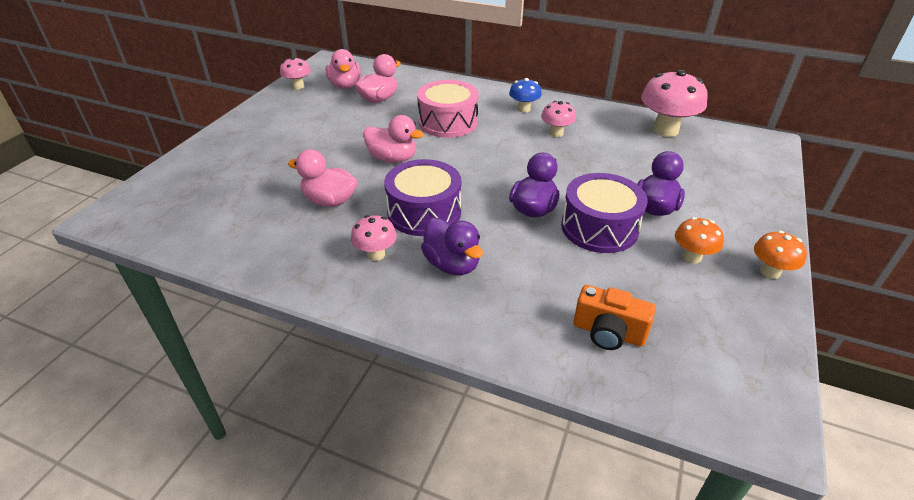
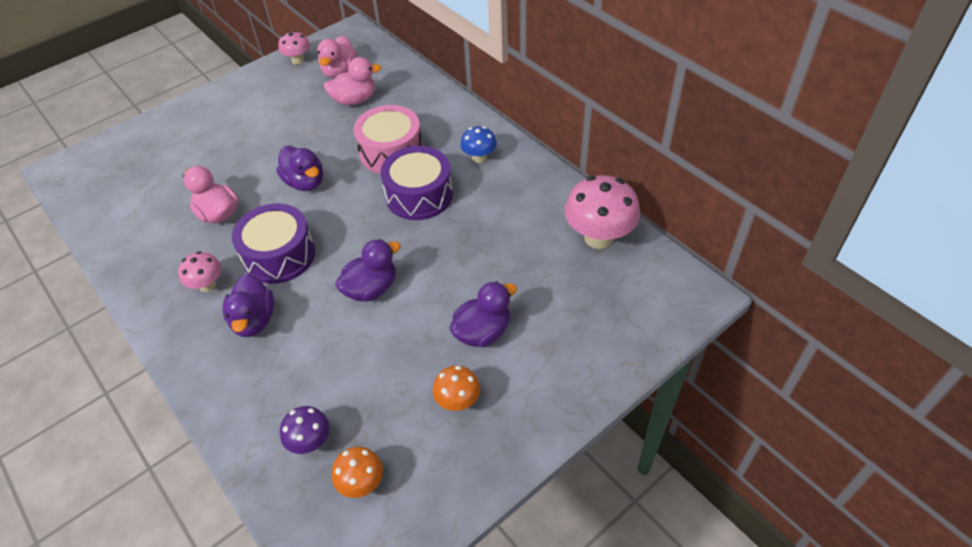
camera: 30 degrees right, 10 degrees up
(393, 158) = (305, 182): pink duck -> purple duck
(556, 133) = (480, 202): pink mushroom -> none
(599, 227) = (408, 333): purple drum -> purple drum (419, 195)
(608, 333) = (310, 442): orange camera -> purple mushroom
(770, 272) = (513, 450): orange mushroom -> orange mushroom (362, 483)

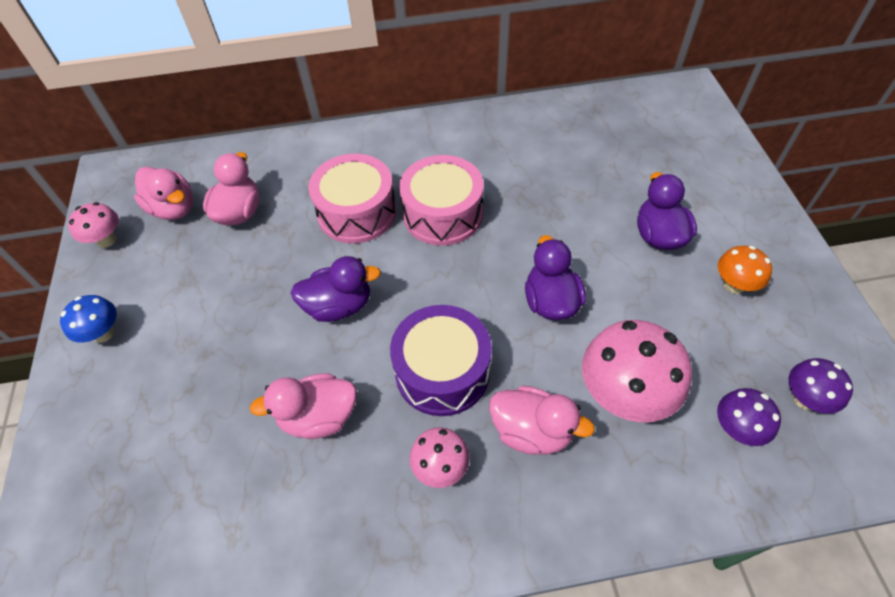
camera: 60 degrees left, 5 degrees up
(254, 320) = (531, 431): purple duck -> pink duck
(362, 483) = (804, 399): orange mushroom -> purple mushroom
(419, 195) = (443, 214): purple drum -> pink drum
(479, 158) = (426, 150): blue mushroom -> blue mushroom (103, 333)
(598, 237) = (591, 116): pink mushroom -> pink mushroom (623, 395)

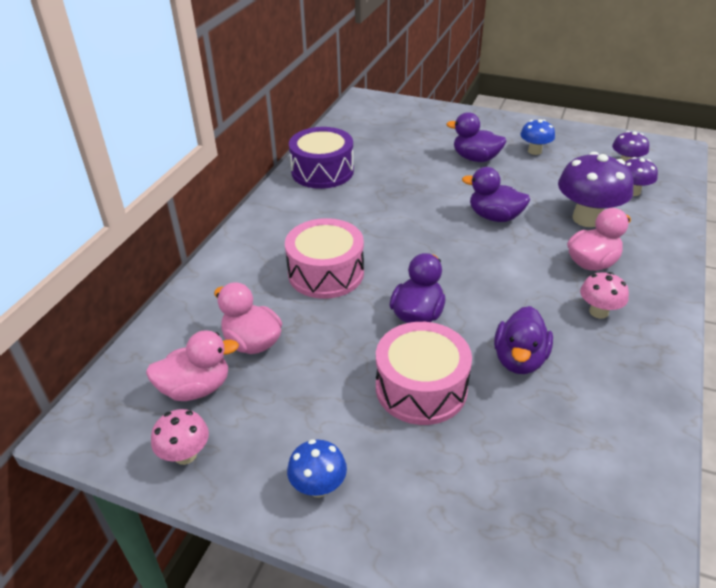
camera: 60 degrees left, 15 degrees down
(318, 417) = (519, 359): pink duck -> purple duck
(442, 371) = (519, 283): purple drum -> purple drum (322, 171)
(443, 214) = (372, 232): pink drum -> pink drum (421, 388)
(623, 395) = (587, 218): pink mushroom -> purple mushroom
(734, 285) = (534, 151): orange mushroom -> blue mushroom

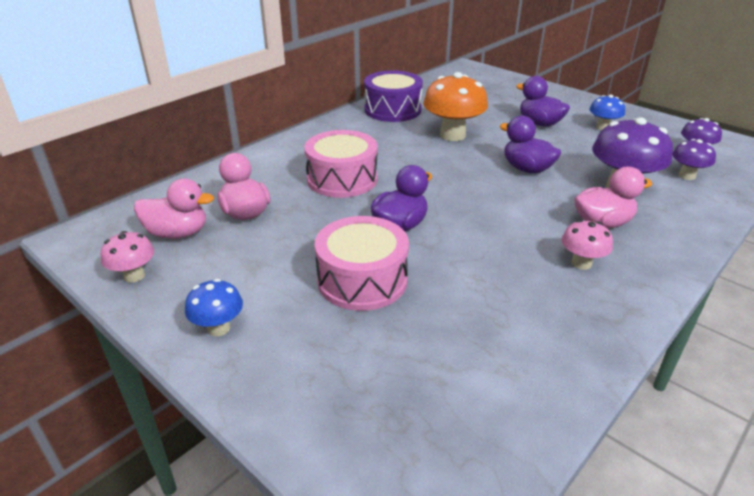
camera: 20 degrees right, 5 degrees down
(402, 191) = (452, 135): none -> orange mushroom
(519, 359) = (471, 282): purple duck -> none

